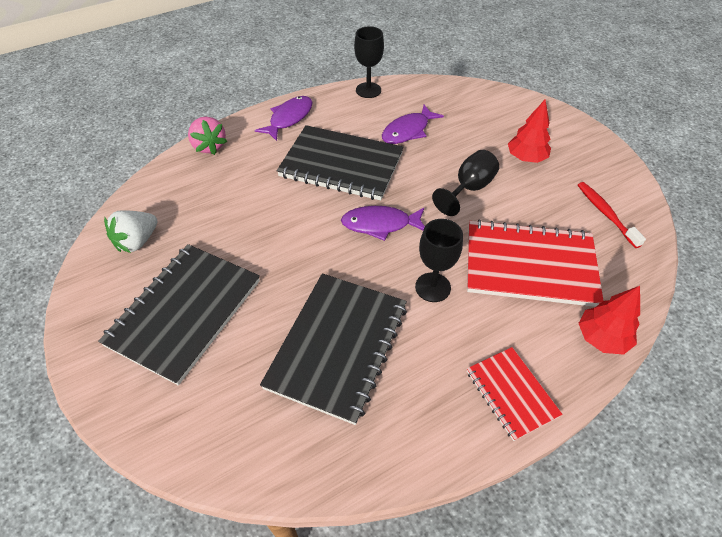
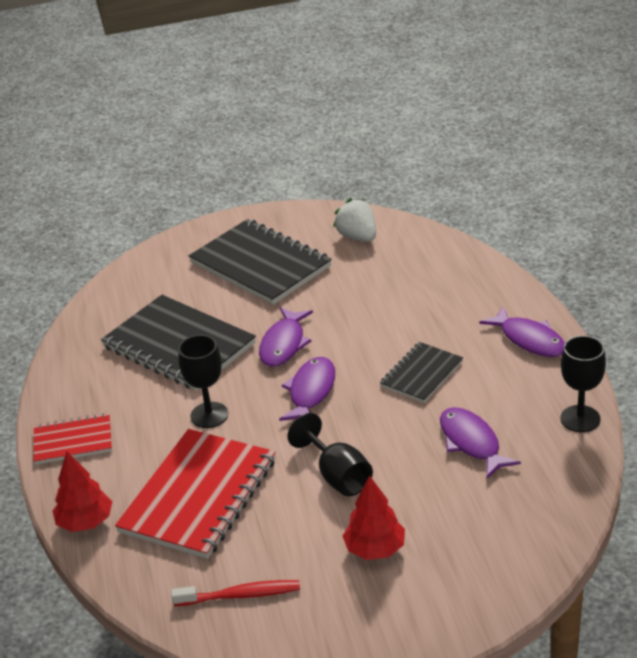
camera: 110 degrees right, 15 degrees down
(209, 146) = (490, 277): pink strawberry -> none
(319, 258) = (284, 344): none -> purple fish
(341, 165) = (421, 374): black notebook -> black notebook, size x0.55

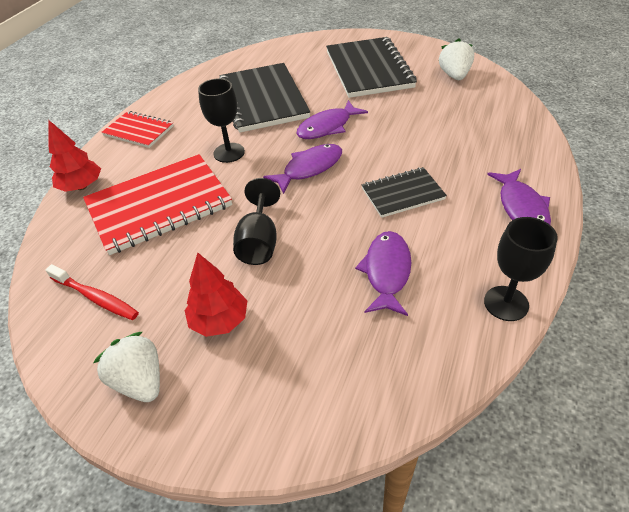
camera: 35 degrees right, 10 degrees up
(361, 622) = (140, 381): none -> white strawberry

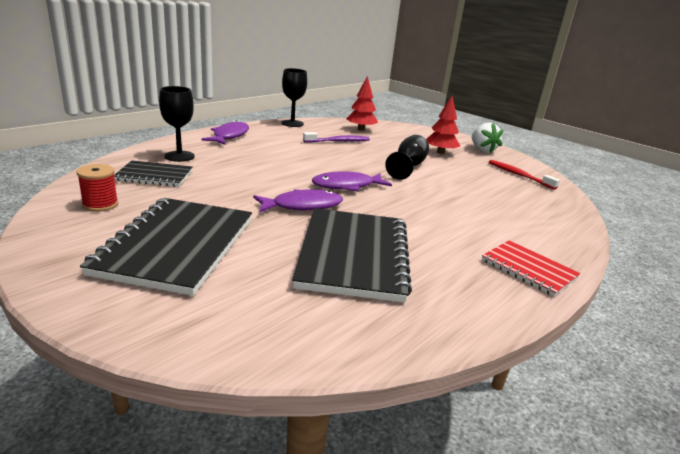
camera: 165 degrees left, 20 degrees down
(82, 186) = (570, 233): red tree -> red tree (361, 129)
(159, 205) = (485, 201): red notebook -> none
(229, 153) = (416, 216): black goblet -> black goblet (179, 156)
(387, 272) = (338, 141): purple fish -> purple toothbrush
(402, 194) = (292, 157): black notebook -> black notebook (154, 176)
(454, 76) = (100, 204): white strawberry -> red spool

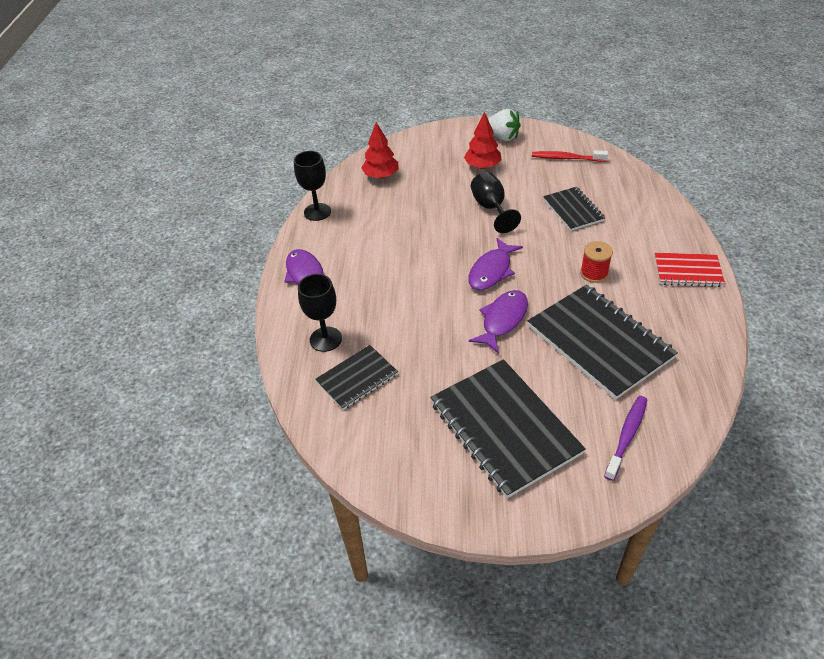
camera: 35 degrees left, 20 degrees up
(100, 204) = (388, 440): red spool -> red spool (594, 273)
(338, 141) = (395, 211): purple toothbrush -> purple toothbrush (627, 436)
(475, 194) = (573, 210): none -> black notebook

